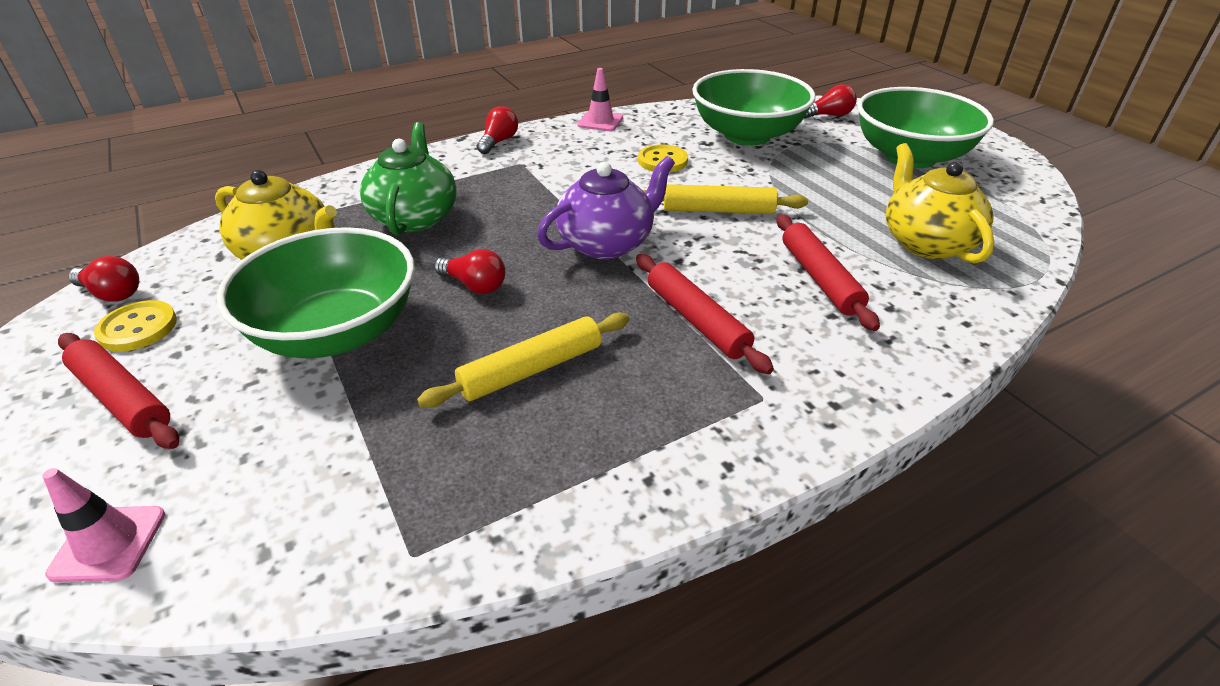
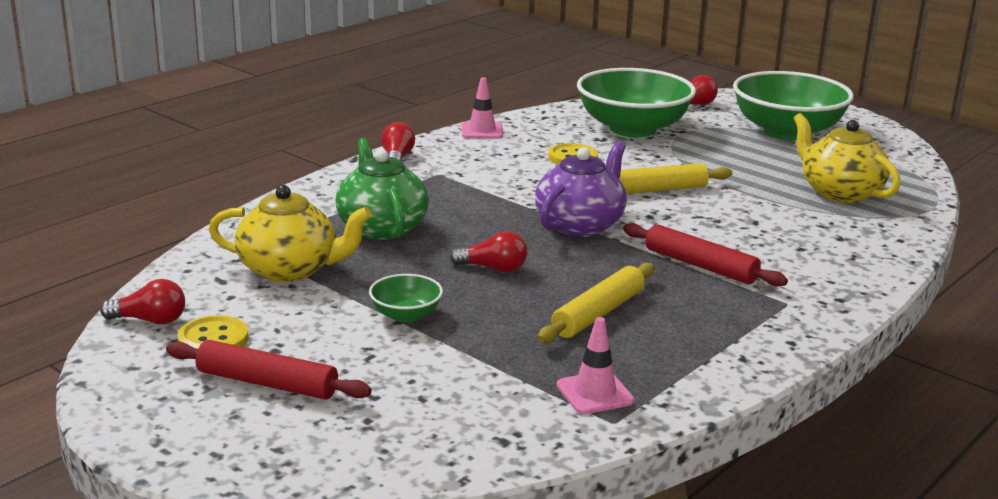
camera: 20 degrees left, 15 degrees down
(108, 543) = (375, 457): pink traffic cone -> pink traffic cone (595, 393)
(337, 332) = (406, 315): green bowl -> green bowl, size x0.44
(820, 278) = (775, 226): red rolling pin -> none

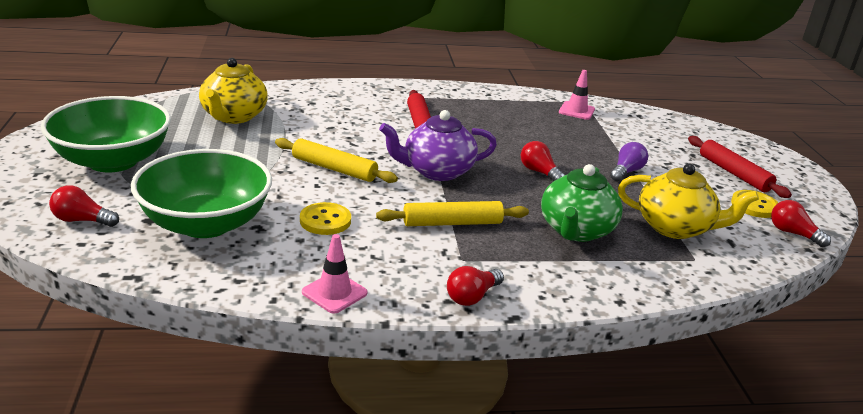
camera: 140 degrees left, 5 degrees up
(290, 270) = (675, 228): yellow teapot -> yellow teapot turned 150 degrees clockwise
(406, 315) = (626, 172): green bowl -> purple light bulb
(598, 314) = (520, 131): yellow rolling pin -> yellow rolling pin (452, 223)

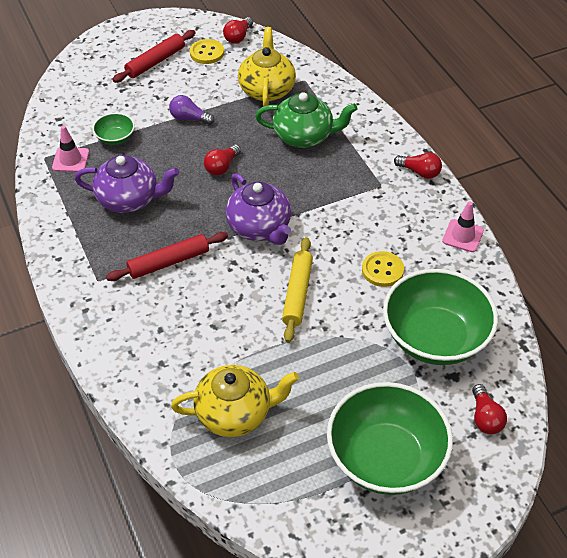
camera: 105 degrees left, 20 degrees up
(452, 223) = (337, 200): yellow rolling pin -> none
(511, 124) = (129, 199): none -> purple teapot
(602, 132) = (115, 138): none -> green bowl

